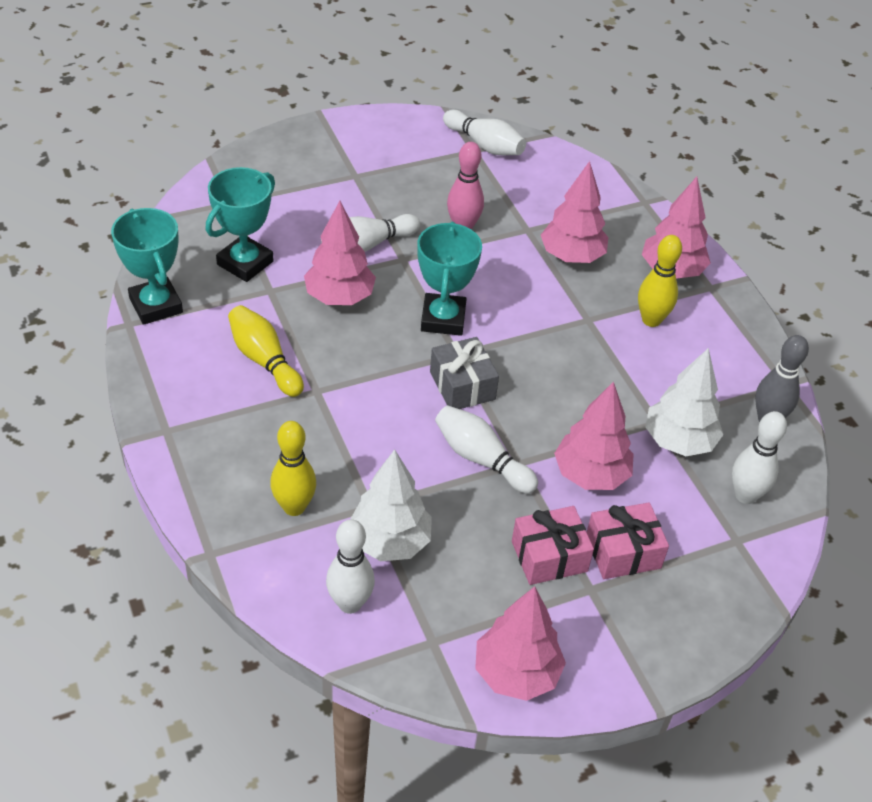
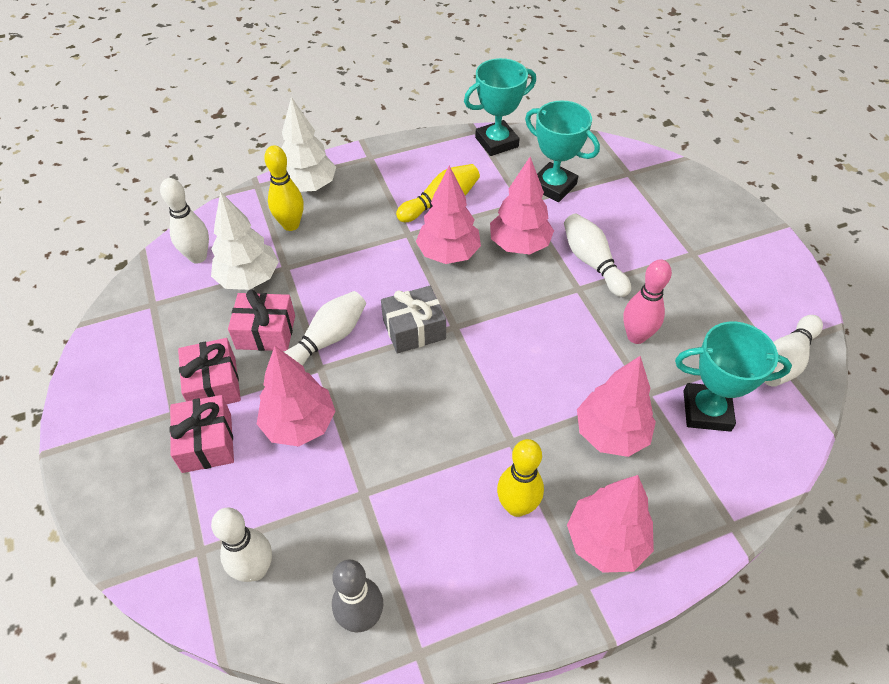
camera: 95 degrees right, 5 degrees up
(443, 319) = (499, 317): turquoise trophy -> turquoise trophy (706, 410)
(472, 516) = (266, 332): none -> pink gift
(516, 673) = (109, 354): pink tree -> pink tree (448, 254)
(679, 441) = (335, 511): white tree -> white tree (309, 186)

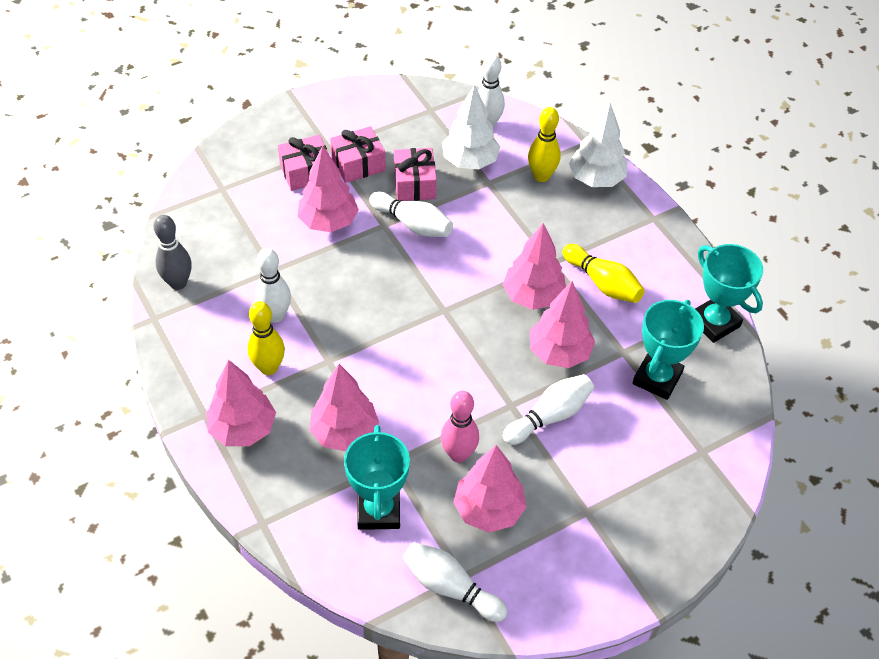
camera: 80 degrees right, 0 degrees up
(255, 569) = (209, 220): white bowling pin -> white bowling pin (275, 315)
(414, 329) = (435, 281): grey gift -> none
(697, 321) = (488, 510): none -> pink tree

